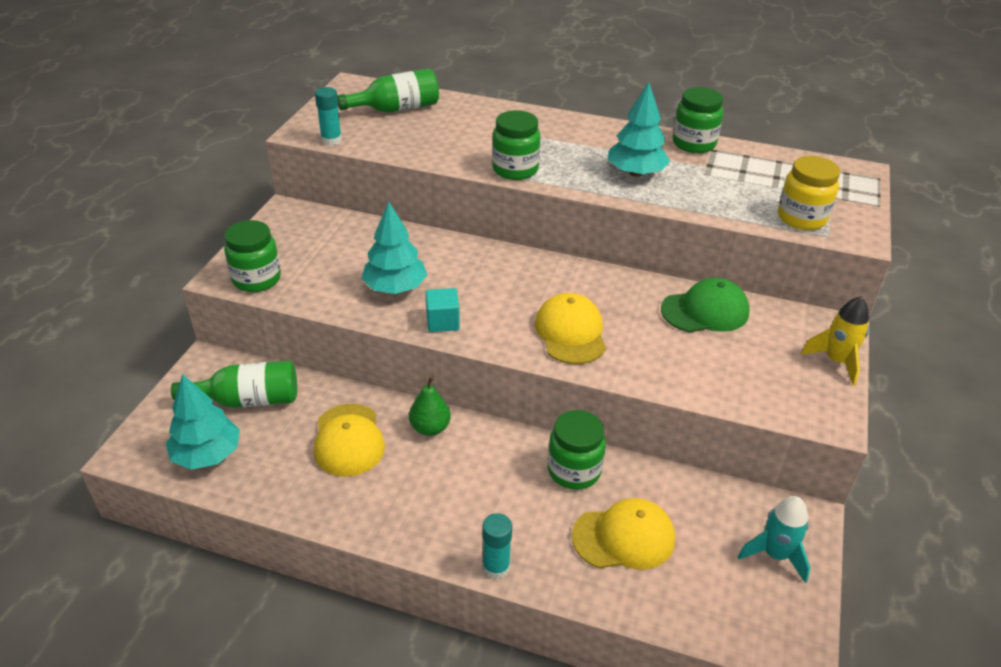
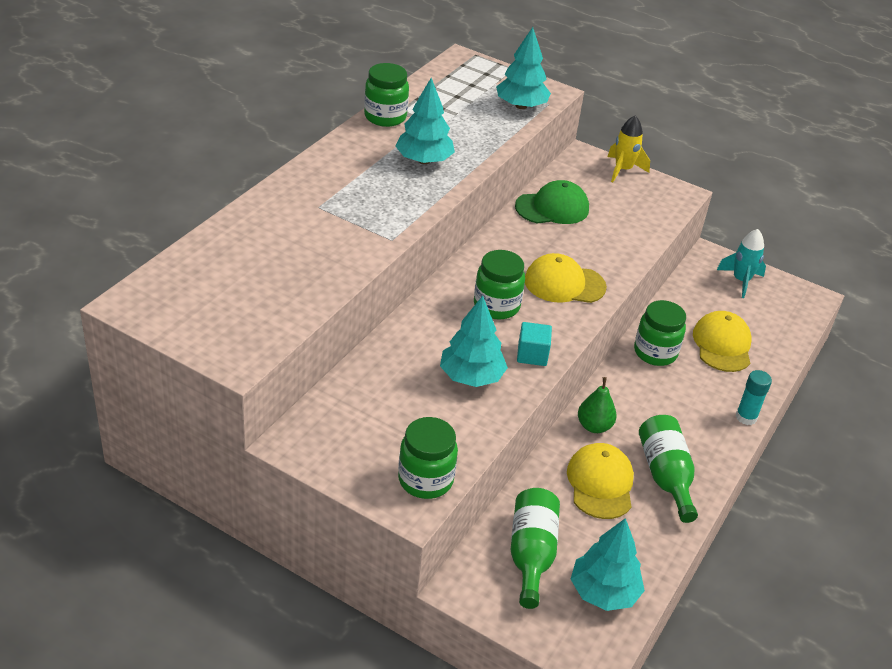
camera: 80 degrees left, 0 degrees up
(331, 140) = (271, 339): turquoise glue stick -> none
(348, 440) = (600, 483): yellow cap -> yellow cap turned 90 degrees counterclockwise
(396, 109) = (217, 278): green bottle -> green bottle (665, 476)
(515, 170) = (391, 225): green jar -> green jar (496, 306)
(705, 311) = (552, 208): green cap -> green cap turned 75 degrees clockwise
(801, 218) = (521, 106): yellow jar -> turquoise tree

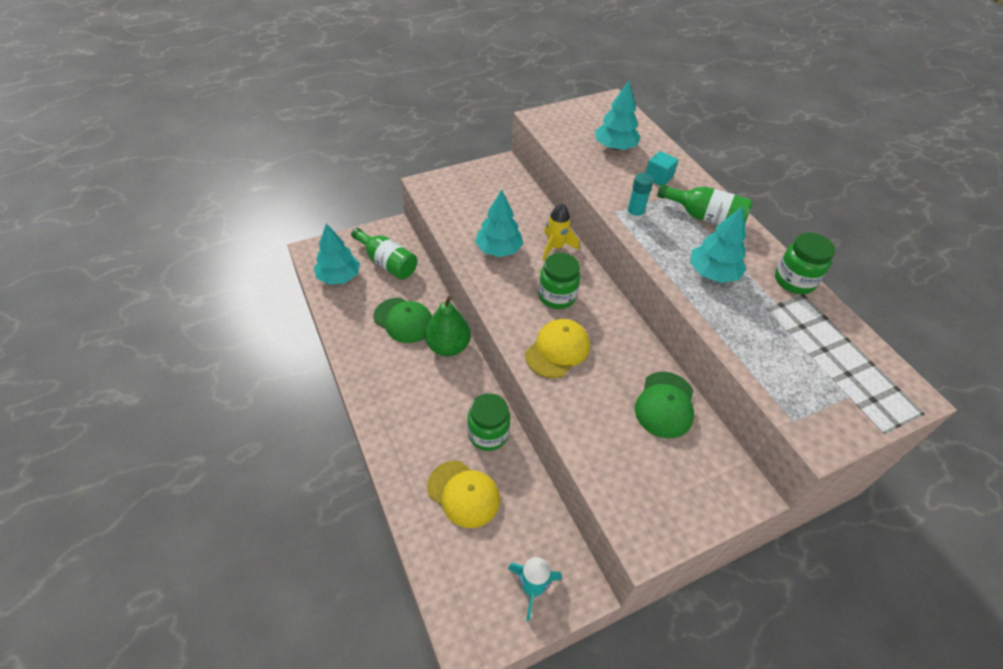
camera: 125 degrees right, 10 degrees up
(425, 480) = (438, 196): green jar -> none
(521, 106) = (793, 393): turquoise tree -> turquoise tree (615, 147)
(532, 355) = (496, 288): turquoise cube -> turquoise cube (658, 177)
(594, 426) = (448, 346): green pear -> green pear, size x1.54
(600, 483) = (403, 320): yellow cap -> green cap
(623, 170) = (709, 514): yellow rocket -> yellow rocket (555, 247)
(665, 476) = (380, 357): green bottle -> green bottle (705, 217)
(746, 417) = (383, 446): turquoise glue stick -> turquoise glue stick (634, 215)

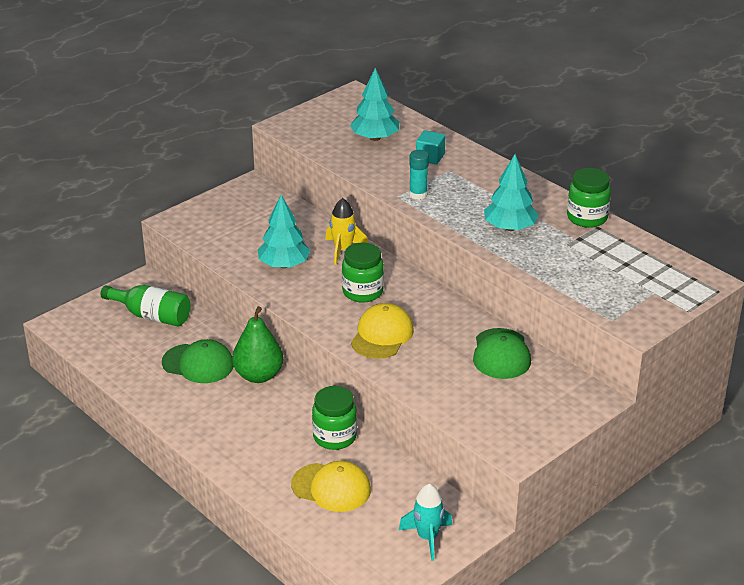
camera: 15 degrees left, 15 degrees down
(339, 277) = (103, 341): turquoise tree -> none
(705, 217) = (488, 183): green bottle -> none

